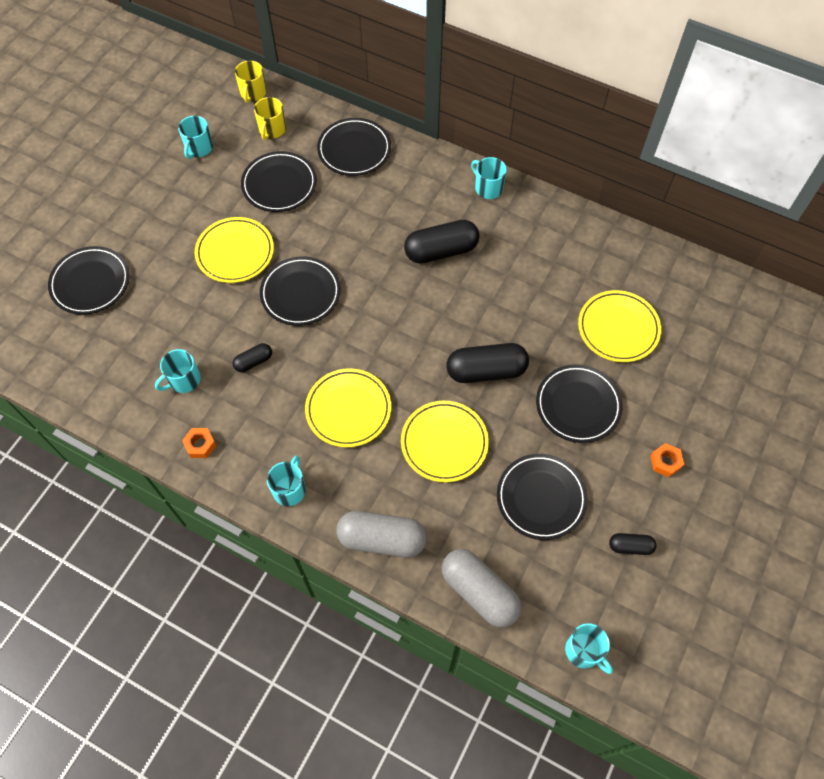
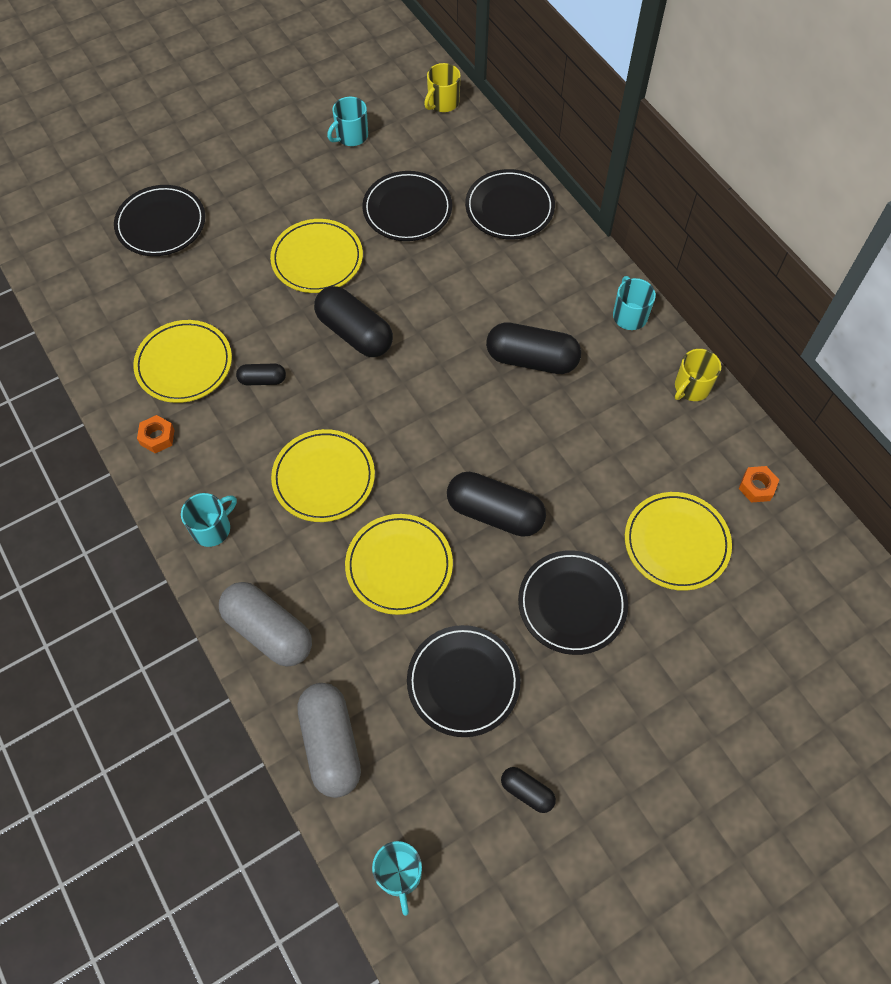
camera: 30 degrees right, 0 degrees up
(184, 380) = (184, 364): turquoise mug -> yellow plate
(272, 129) = (437, 149): yellow mug -> yellow mug (691, 387)
(300, 293) = (355, 333): black plate -> black capsule
(665, 462) = (631, 721): orange nut -> orange nut (756, 487)

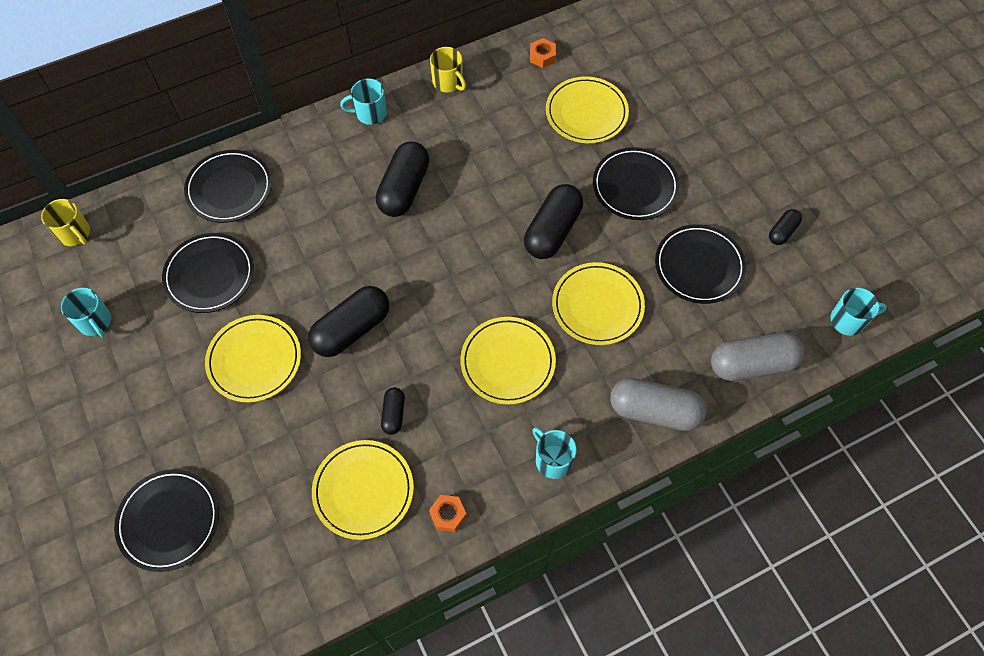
camera: 85 degrees left, 0 degrees up
(268, 631) = (654, 411): grey capsule -> grey capsule turned 60 degrees clockwise

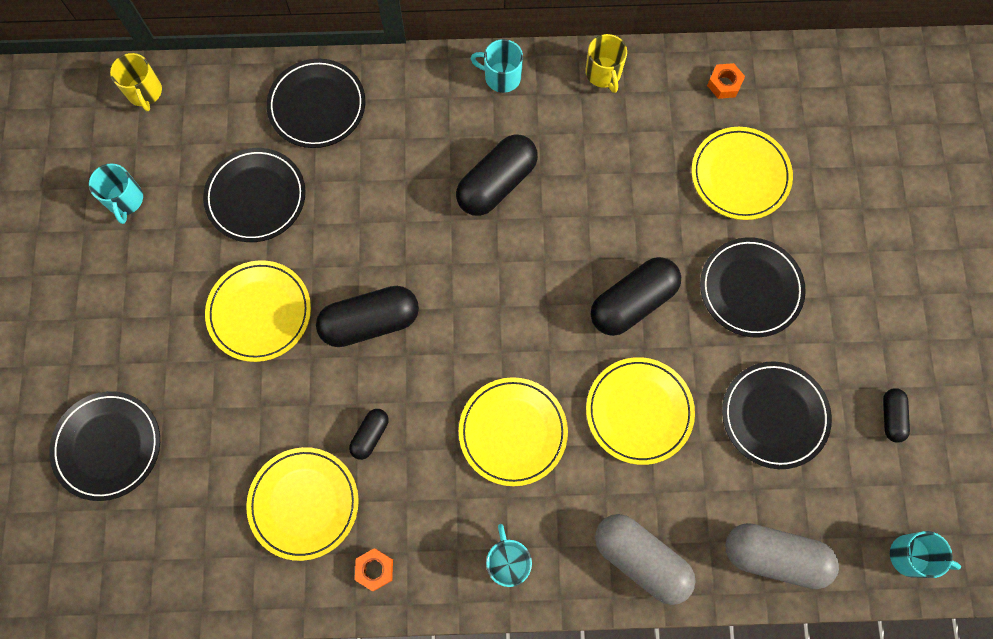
camera: 25 degrees right, 10 degrees up
(782, 232) = (891, 417): black capsule -> black capsule turned 60 degrees counterclockwise

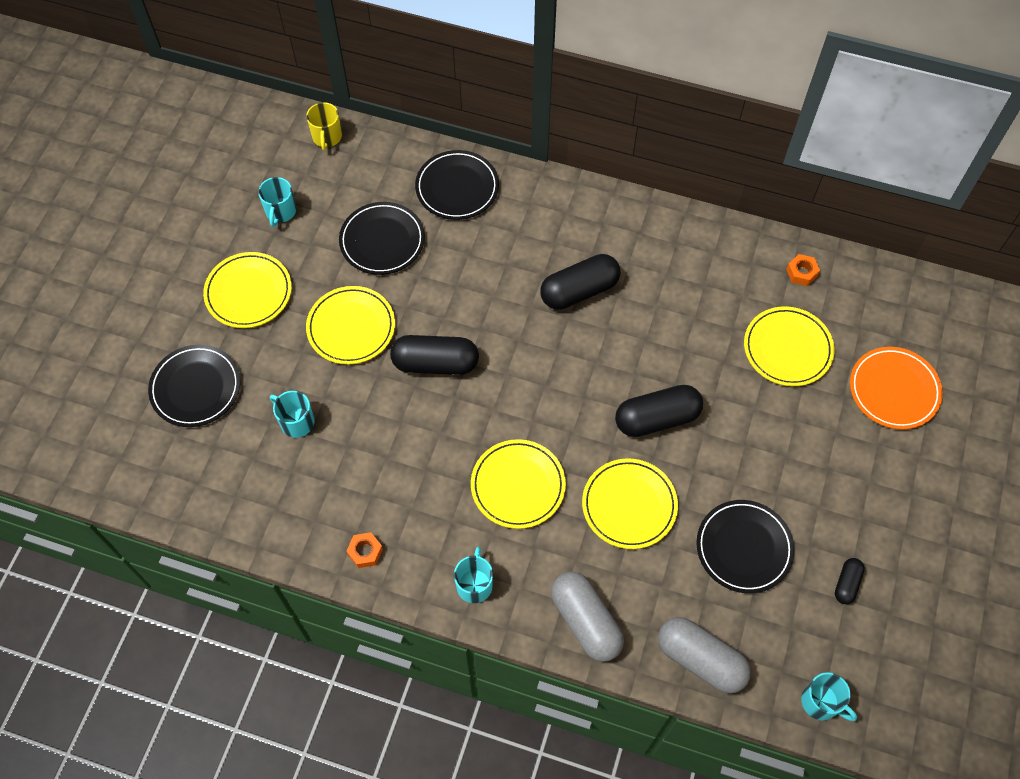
camera: 20 degrees right, 10 degrees down
(304, 503) = (329, 482): yellow plate -> yellow plate (248, 292)
(370, 435) = (401, 449): black capsule -> none
(501, 77) = (615, 211): turquoise mug -> turquoise mug (296, 421)
(603, 73) = (701, 233): yellow mug -> none
(750, 289) = (762, 440): black plate -> none
(864, 185) = (894, 390): none -> orange plate

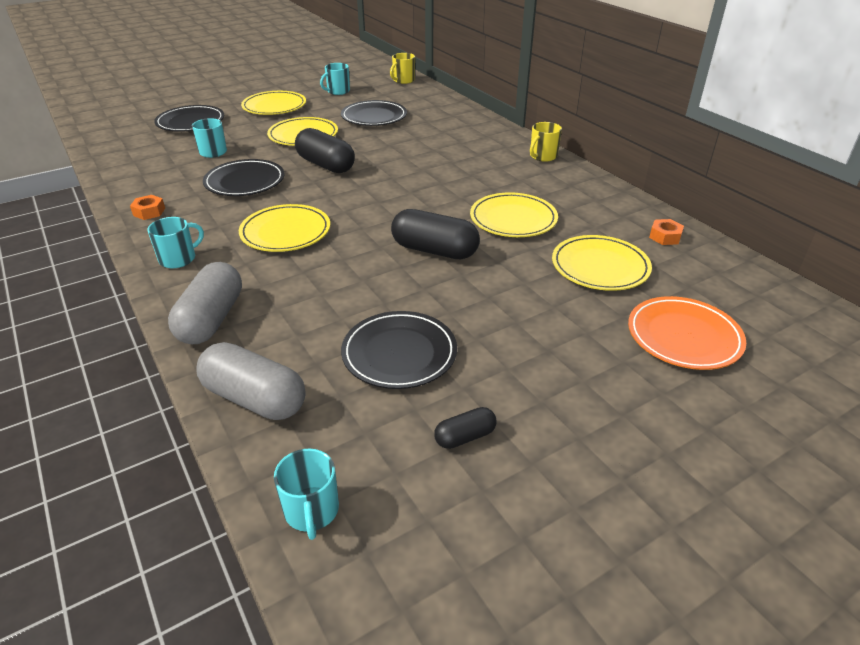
camera: 40 degrees right, 25 degrees down
(457, 188) = (449, 116): black plate -> black plate (245, 182)
(579, 291) = (466, 176): black capsule -> none
(613, 208) = (543, 156): none -> yellow mug
(629, 505) = (344, 280): yellow plate -> yellow plate (513, 219)
(700, 659) = (254, 398): grey capsule -> grey capsule turned 45 degrees counterclockwise

